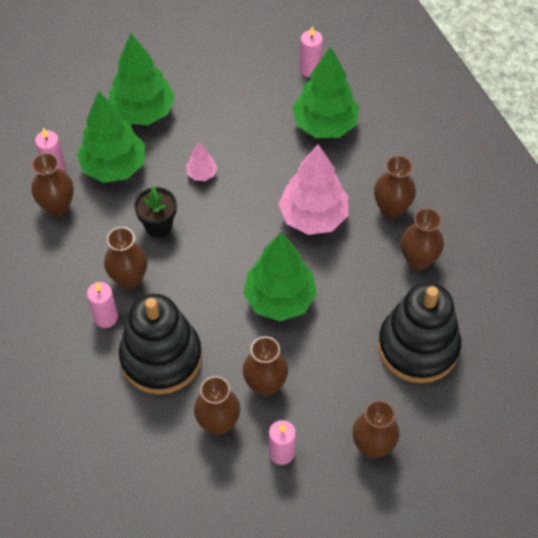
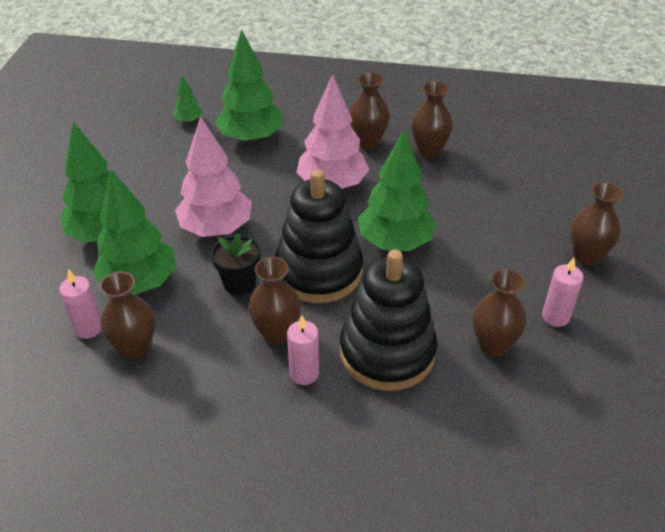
camera: 55 degrees left, 15 degrees down
(202, 174) = (216, 229): pink tree -> pink tree, size x2.20
(265, 384) = (476, 293): brown vase -> none
(310, 69) = (189, 121): pink candle -> green tree
(418, 346) = (509, 188): black stacking toy -> black stacking toy (319, 272)

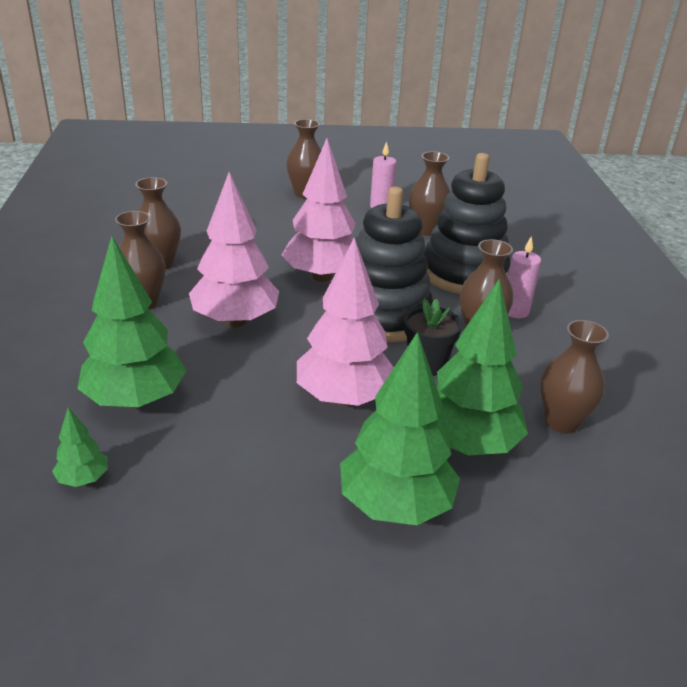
camera: 105 degrees left, 10 degrees down
(88, 328) = (562, 469): pink candle -> none
(395, 243) = (322, 276): green tree -> pink tree

